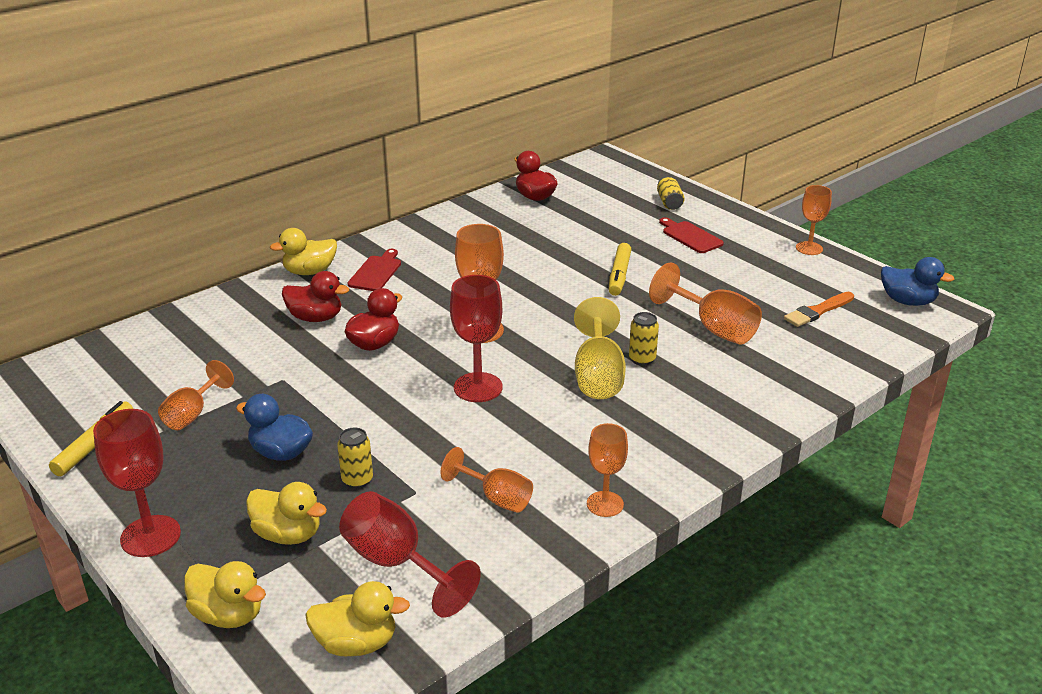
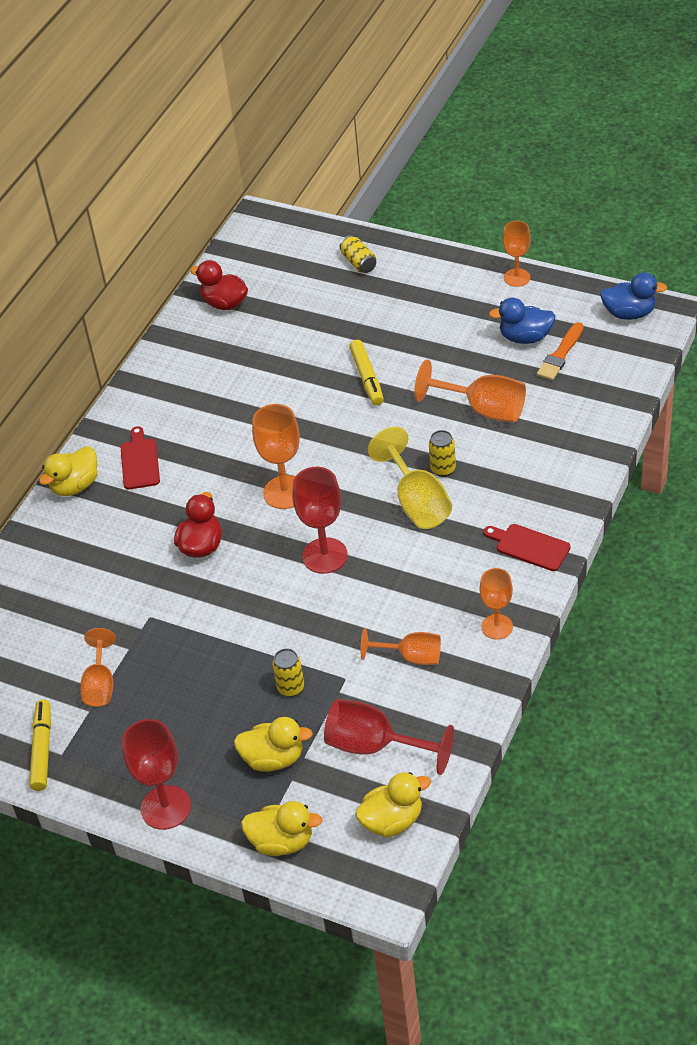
camera: 20 degrees left, 15 degrees up
(281, 453) = (208, 689): blue duck -> blue duck (525, 337)
(315, 318) = (125, 538): red duck -> none
(690, 236) = (403, 302): red cutting board -> red cutting board (529, 546)

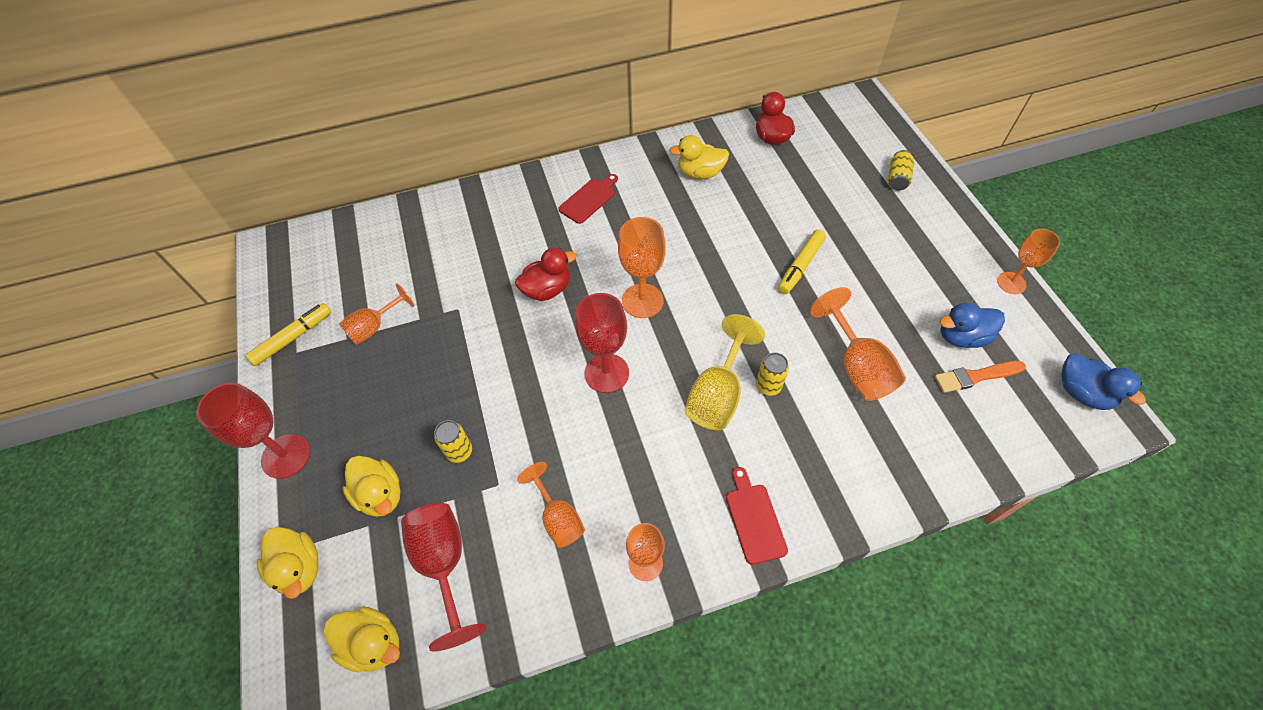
camera: 45 degrees right, 10 degrees up
(75, 485) = (536, 183): yellow duck -> yellow duck (700, 173)
(525, 337) = (961, 337): blue duck -> blue duck turned 60 degrees counterclockwise

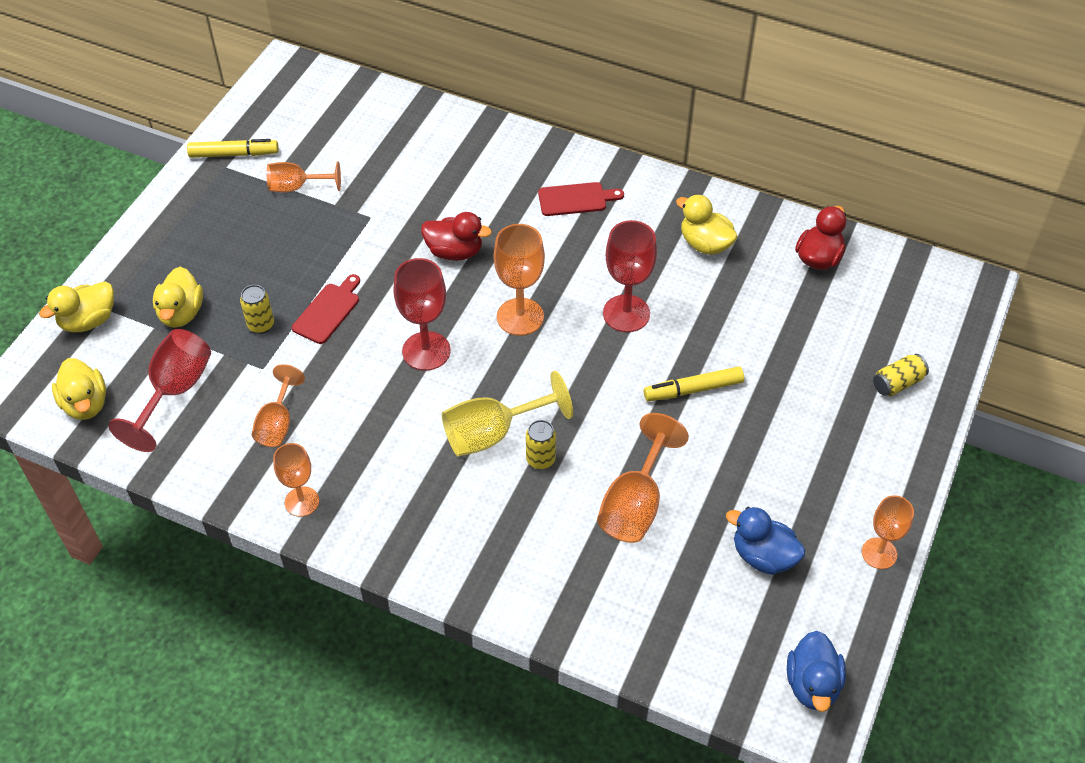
camera: 40 degrees right, 5 degrees down
(286, 456) = (149, 239): red goblet -> red goblet (626, 313)
(299, 568) = (88, 321): yellow duck -> yellow duck turned 45 degrees clockwise
(754, 519) = (411, 539): red cutting board -> red cutting board (328, 311)
(975, 376) = (730, 594): orange brush -> none

